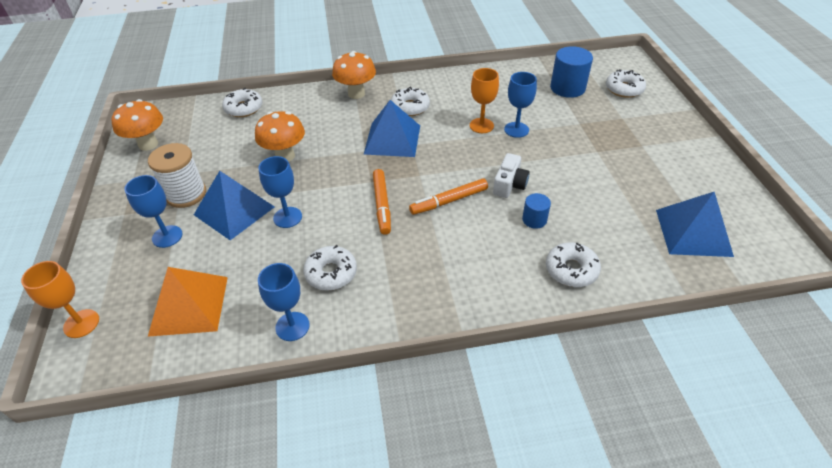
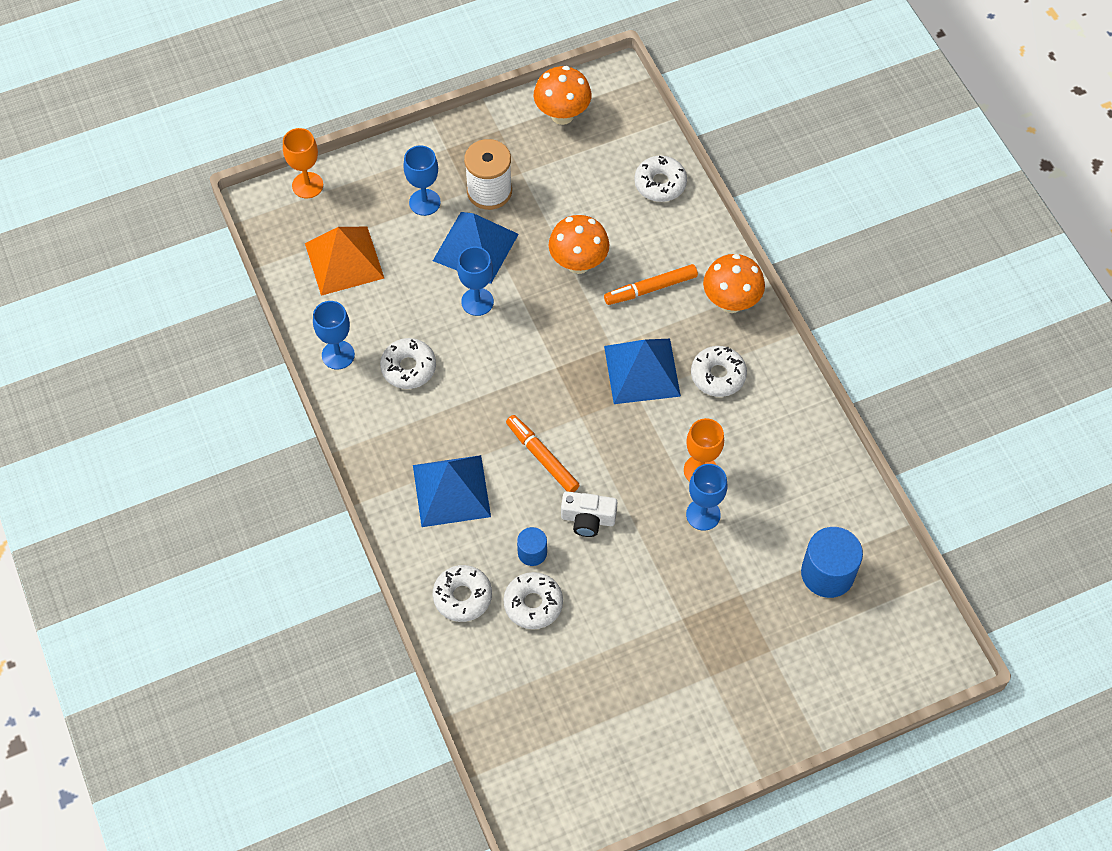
camera: 75 degrees right, 15 degrees up
(382, 205) = (518, 389): orange marker -> orange marker (650, 288)
(624, 89) = (848, 653): white donut -> white donut (533, 604)
(693, 232) = (551, 728): blue pyramid -> blue pyramid (451, 490)

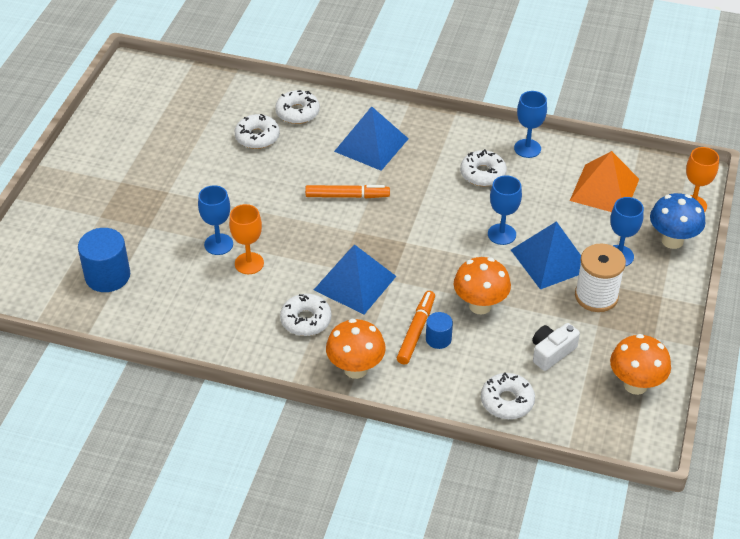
camera: 130 degrees right, 15 degrees down
(369, 176) = (672, 241): none -> blue mushroom
(532, 552) = (289, 155): blue cylinder -> blue cylinder (438, 339)
(588, 519) = (281, 191): white camera -> white camera (551, 352)

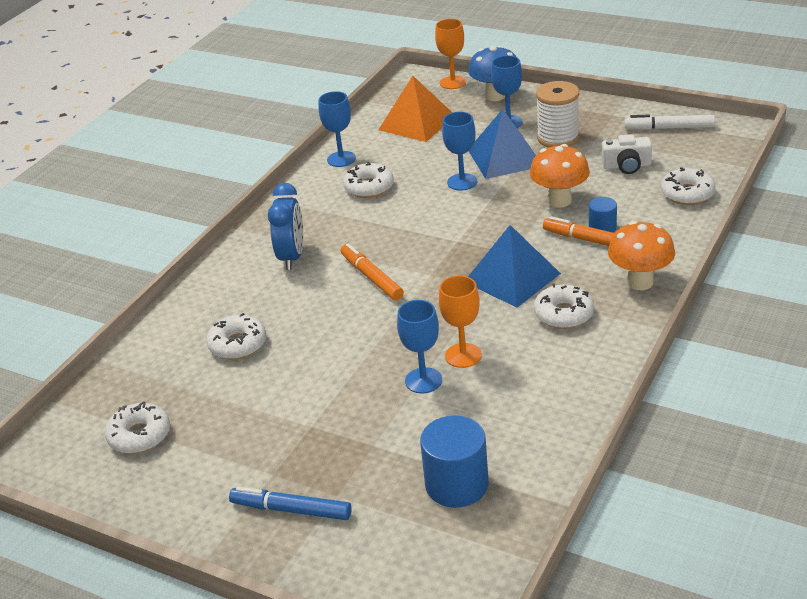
camera: 75 degrees left, 10 degrees down
(87, 197) = (291, 510): none -> blue marker
(297, 112) = (207, 310): white donut -> white donut (139, 435)
(347, 196) = (372, 277): orange marker -> orange marker turned 45 degrees counterclockwise
(371, 145) = (292, 257): blue pyramid -> blue clock
(551, 352) = (626, 166): white camera -> white camera turned 60 degrees counterclockwise
(635, 385) = (669, 128): orange mushroom -> white marker

